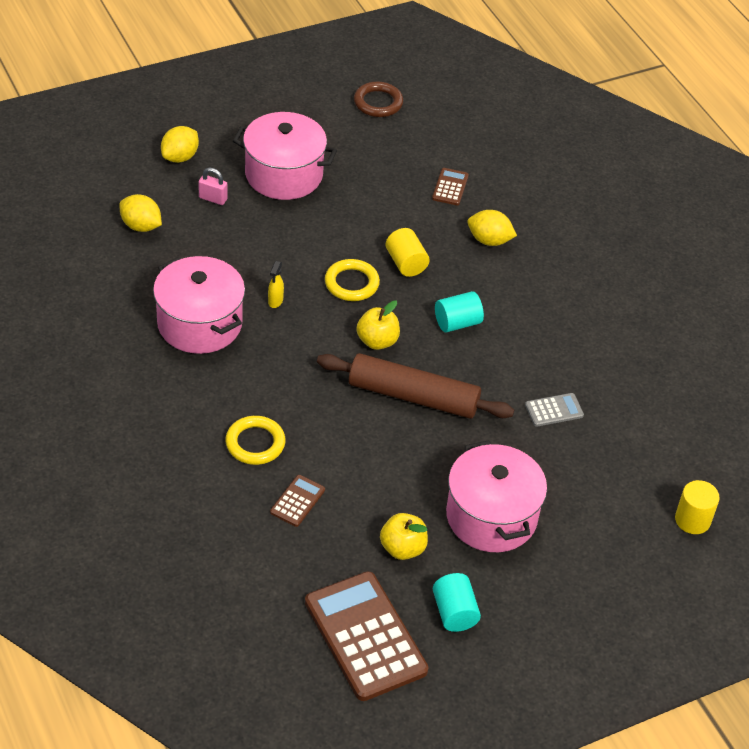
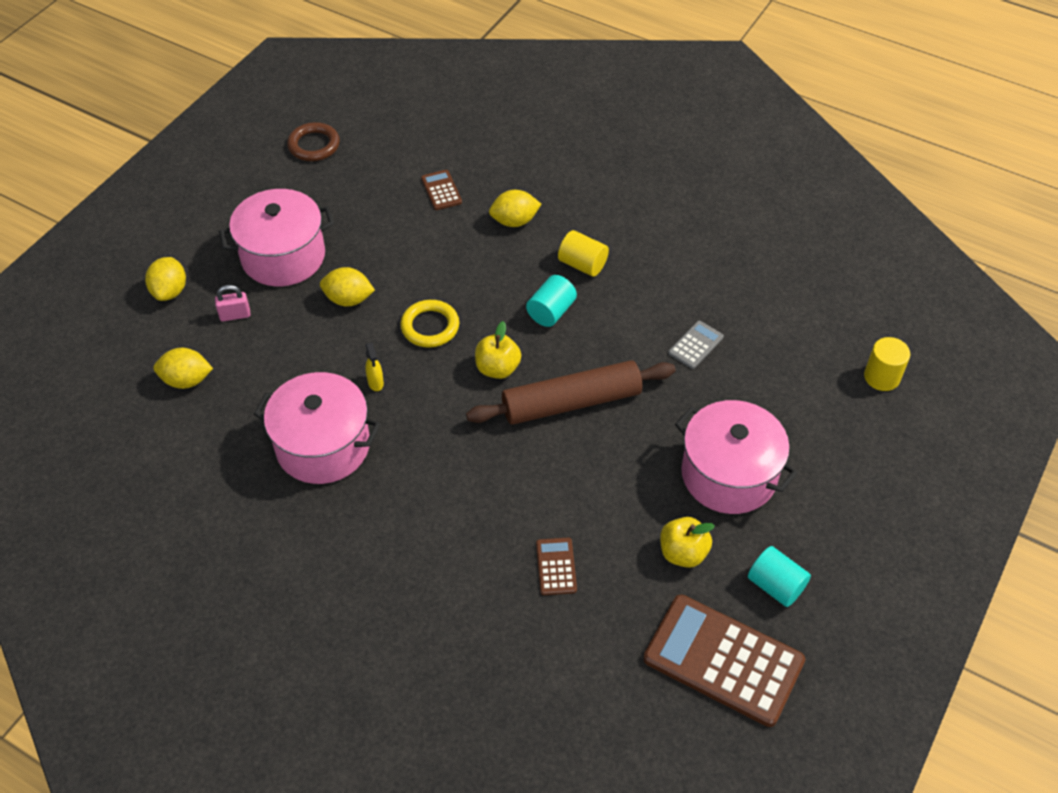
camera: 30 degrees left, 5 degrees up
(255, 443) = (471, 534): yellow ring -> none
(306, 231) = (348, 299): none -> yellow lemon
(406, 263) = (462, 281): yellow cylinder -> yellow cylinder (582, 264)

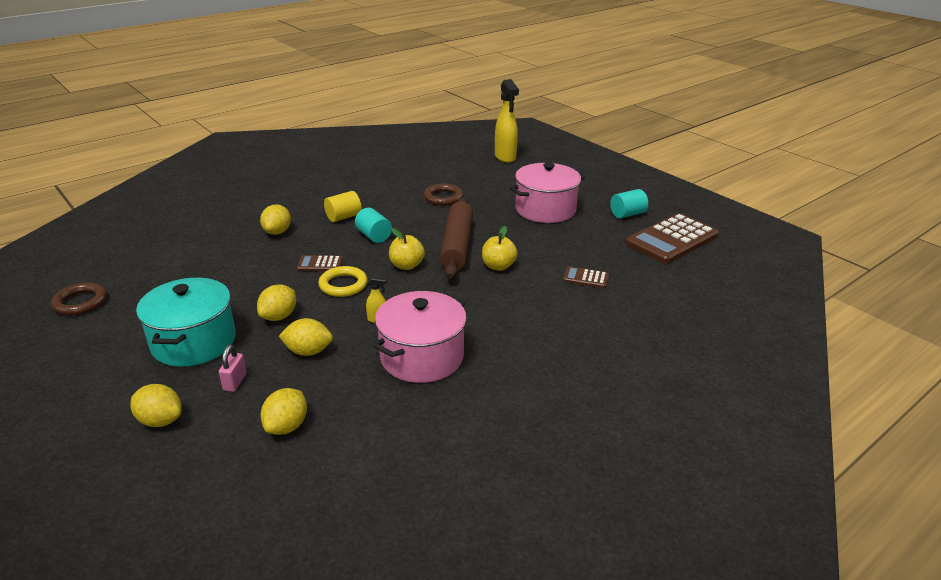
camera: 70 degrees left, 20 degrees down
(283, 256) = (194, 342): pink pot -> turquoise pot
(299, 348) = (308, 351): none -> yellow lemon
(441, 190) = (212, 254): brown calculator -> brown calculator (320, 264)
(683, 553) = (594, 235): yellow apple -> yellow apple (498, 266)
(695, 345) = (443, 197): grey calculator -> brown ring
(881, 377) = (505, 157): yellow cylinder -> yellow spray bottle

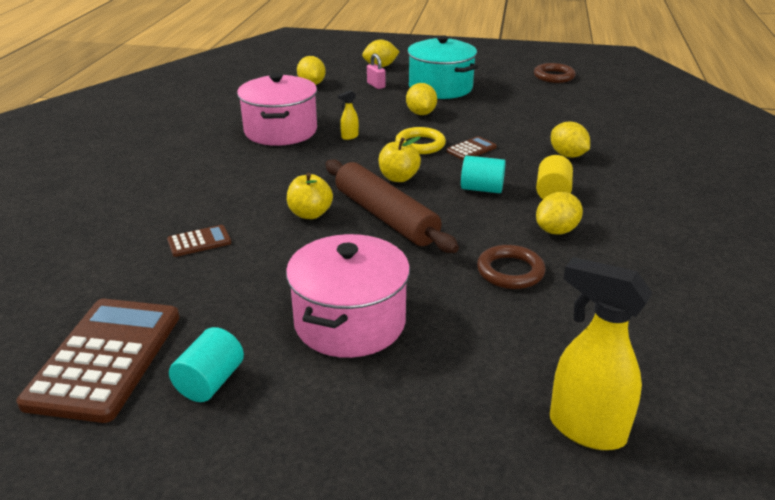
camera: 140 degrees right, 0 degrees up
(308, 351) = (362, 108): yellow lemon -> yellow lemon (556, 231)

